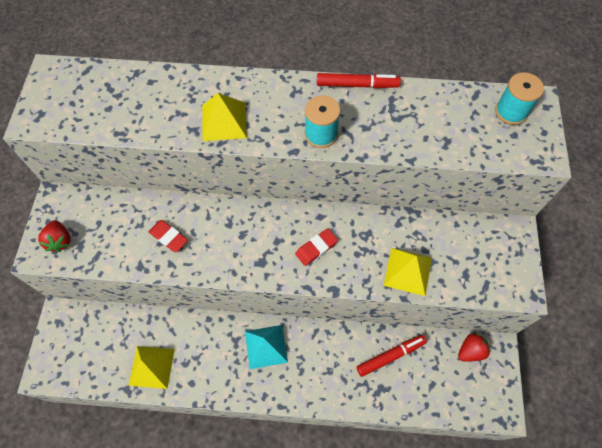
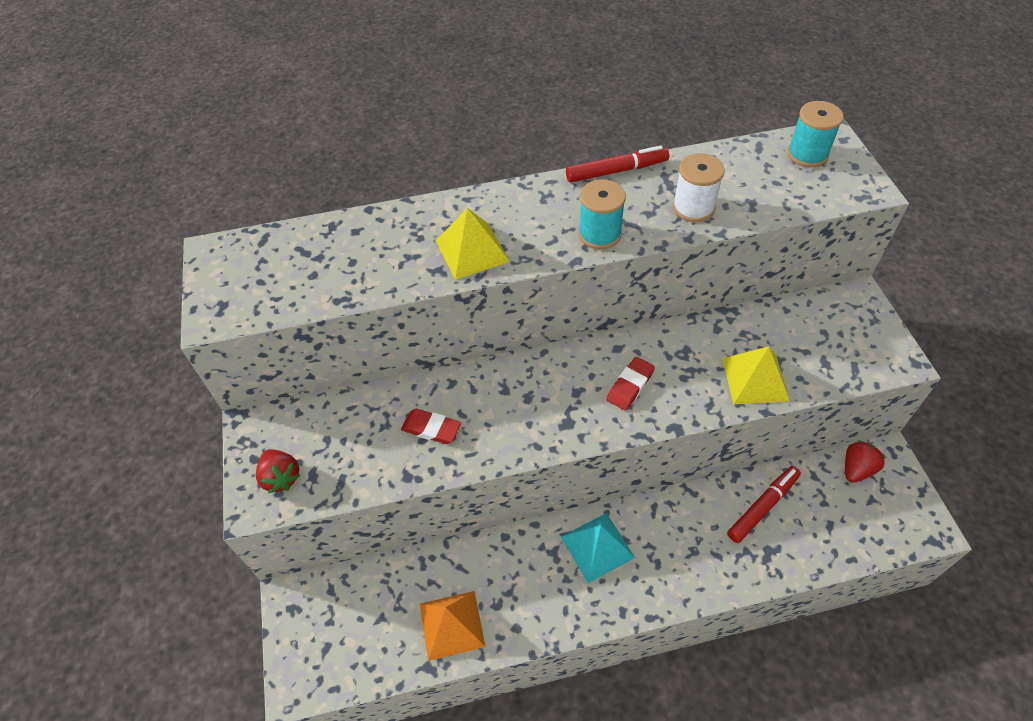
camera: 15 degrees left, 10 degrees down
(152, 367) = (452, 625): yellow pyramid -> orange pyramid
(400, 132) = (693, 207): none -> white spool

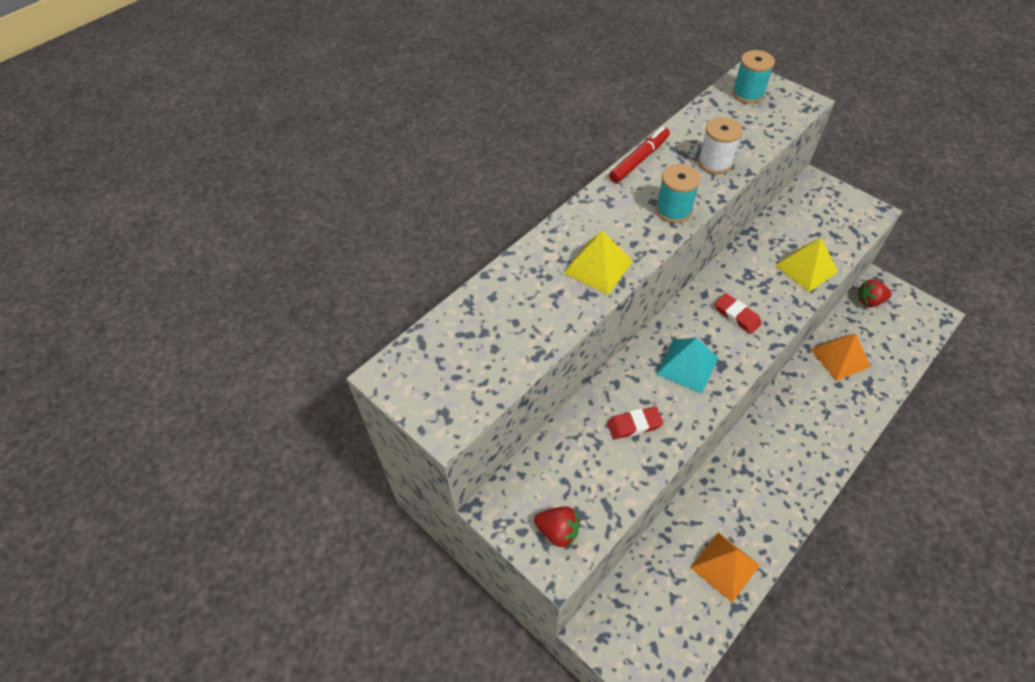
camera: 35 degrees left, 0 degrees up
(597, 547) = (768, 448): turquoise pyramid -> turquoise pyramid (687, 365)
(630, 386) = (736, 316): red eraser -> red eraser turned 45 degrees counterclockwise
(762, 507) = (840, 357): red marker -> orange pyramid
(856, 469) = (869, 301): red strawberry -> red strawberry turned 105 degrees counterclockwise

